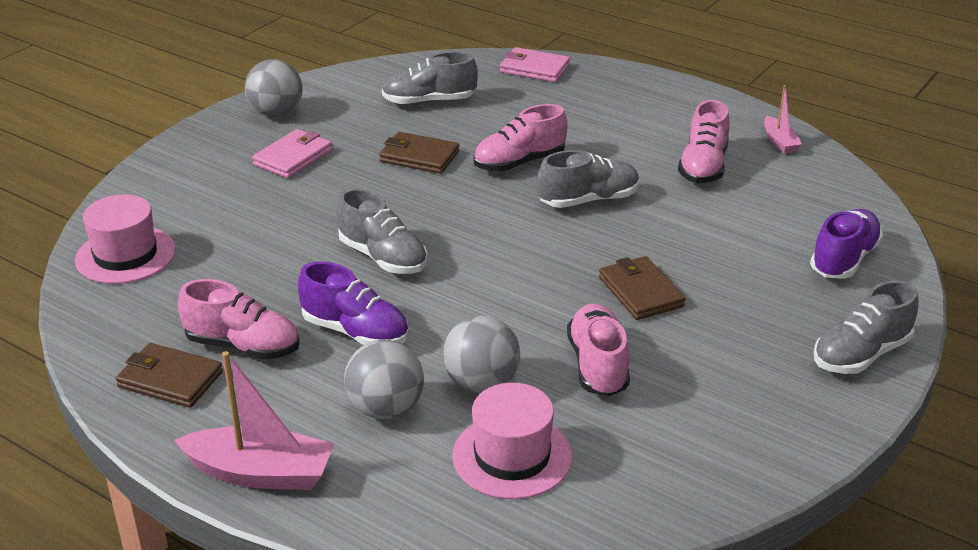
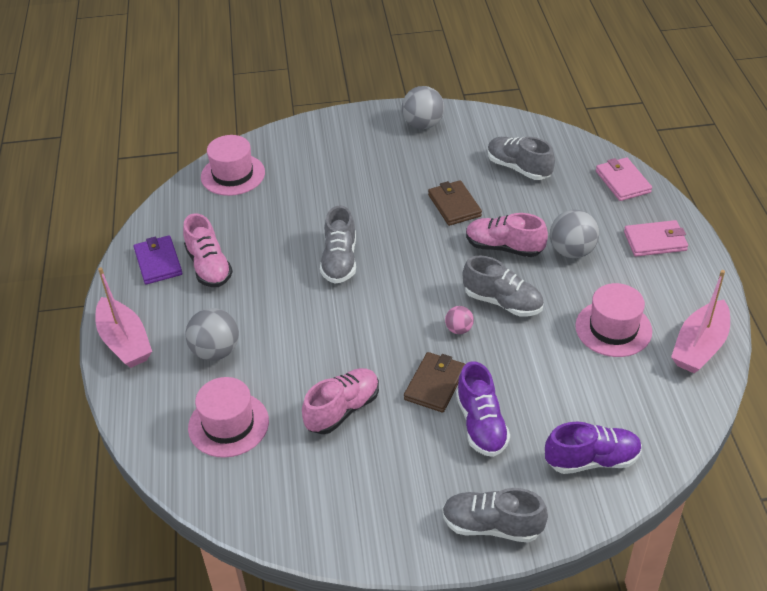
camera: 50 degrees right, 10 degrees up
(170, 379) = (158, 262): brown wallet -> purple wallet
(293, 157) = (389, 162): pink wallet -> pink wallet (655, 241)
(355, 332) = (264, 297): purple shoe -> purple shoe (481, 425)
(481, 383) = (275, 373): grey ball -> grey ball (572, 251)
(588, 241) = (459, 329): none -> pink ball
(703, 167) = (613, 328): pink shoe -> pink hat
(779, 142) = (699, 346): pink boat -> pink boat, size x1.80

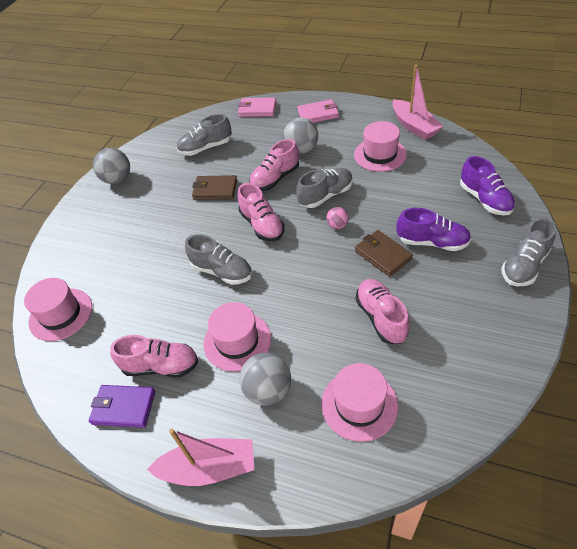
camera: 60 degrees left, 5 degrees up
(260, 307) = (237, 341): none -> pink hat
(422, 265) = (262, 225): none -> pink shoe
(592, 460) = (485, 199): purple shoe -> purple shoe turned 135 degrees clockwise
(655, 241) = (318, 114): pink wallet -> pink wallet turned 60 degrees clockwise

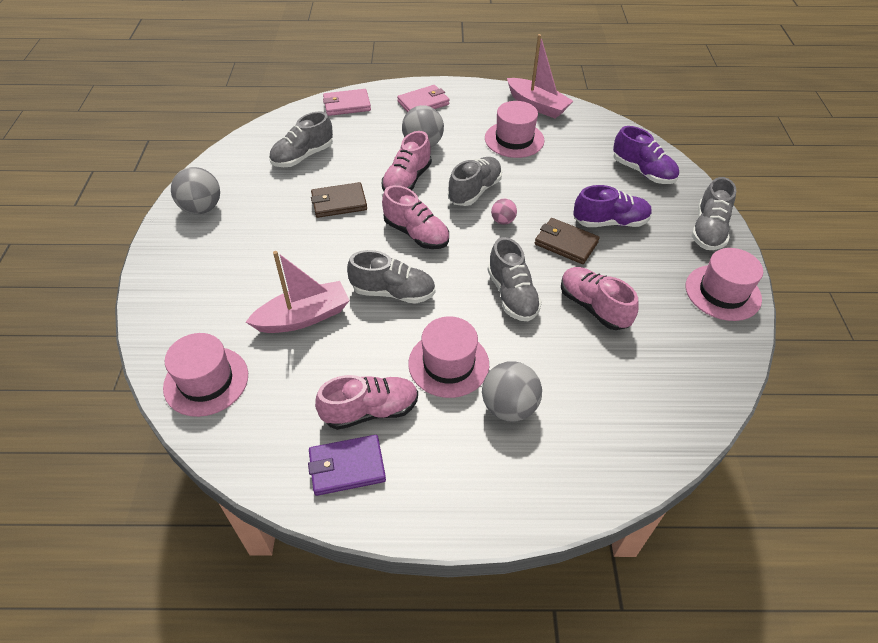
camera: 25 degrees left, 0 degrees up
(209, 468) = (482, 503): pink boat -> pink boat (303, 317)
(315, 292) = (512, 295): none -> grey shoe
(359, 404) = (611, 398): pink hat -> pink hat (723, 292)

